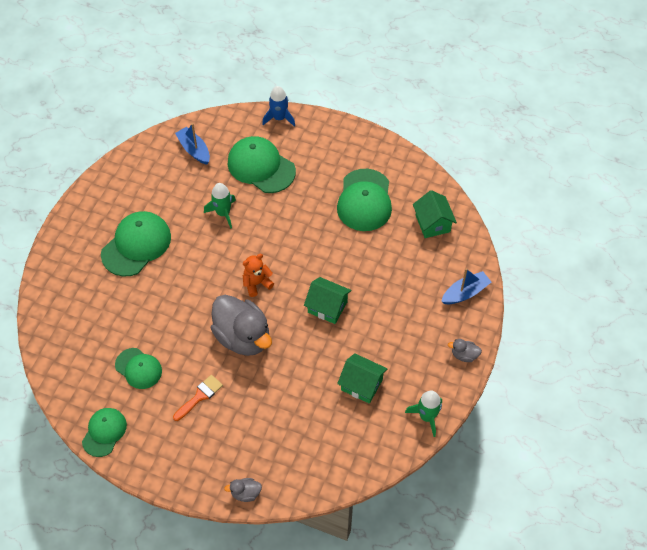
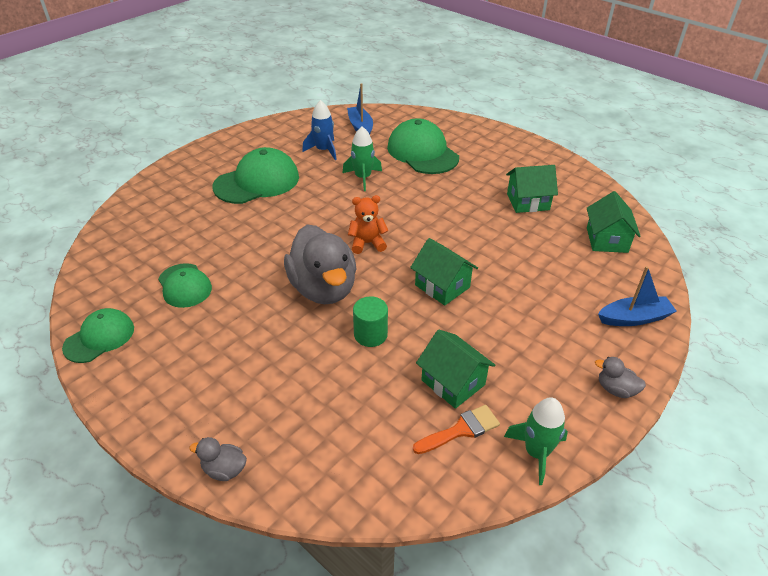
camera: 20 degrees right, 15 degrees down
(200, 396) = (236, 334): orange brush -> orange brush (461, 430)
(279, 118) = (459, 123): blue rocket -> blue rocket (323, 150)
(293, 365) = (370, 334): none -> green cylinder
(364, 200) = (528, 202): green cap -> green house

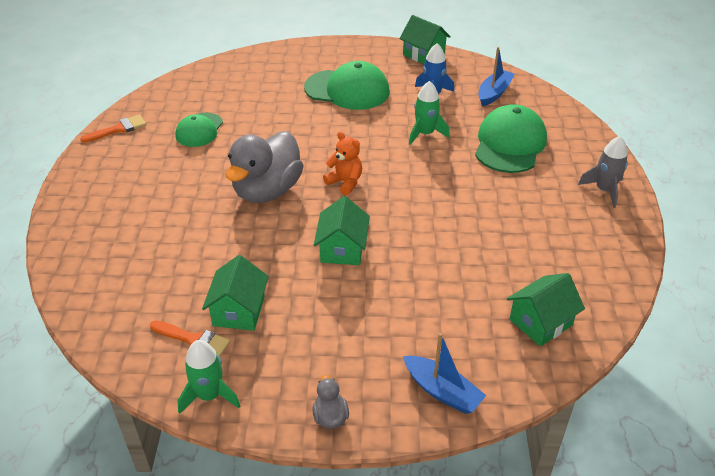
camera: 50 degrees right, 0 degrees up
(99, 338) = (118, 129): green cap -> orange brush
(224, 469) = (61, 246): grey duck -> none
(370, 334) = (244, 241): green cylinder -> none
(512, 147) = (604, 190): none -> grey rocket
(528, 202) = (528, 242): green house -> green house (423, 54)

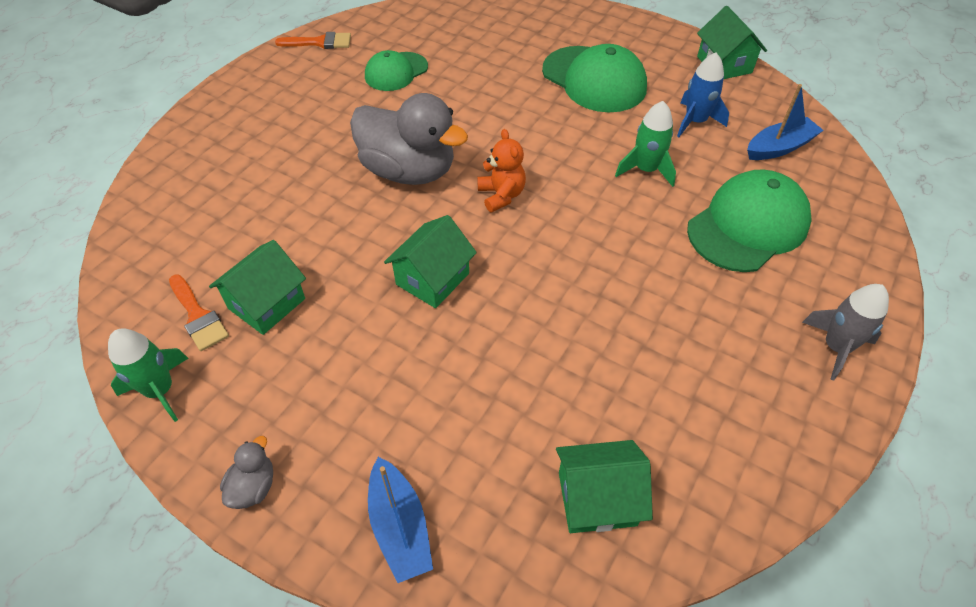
camera: 30 degrees right, 10 degrees up
(267, 191) = (409, 171): grey duck -> grey duck turned 120 degrees counterclockwise

